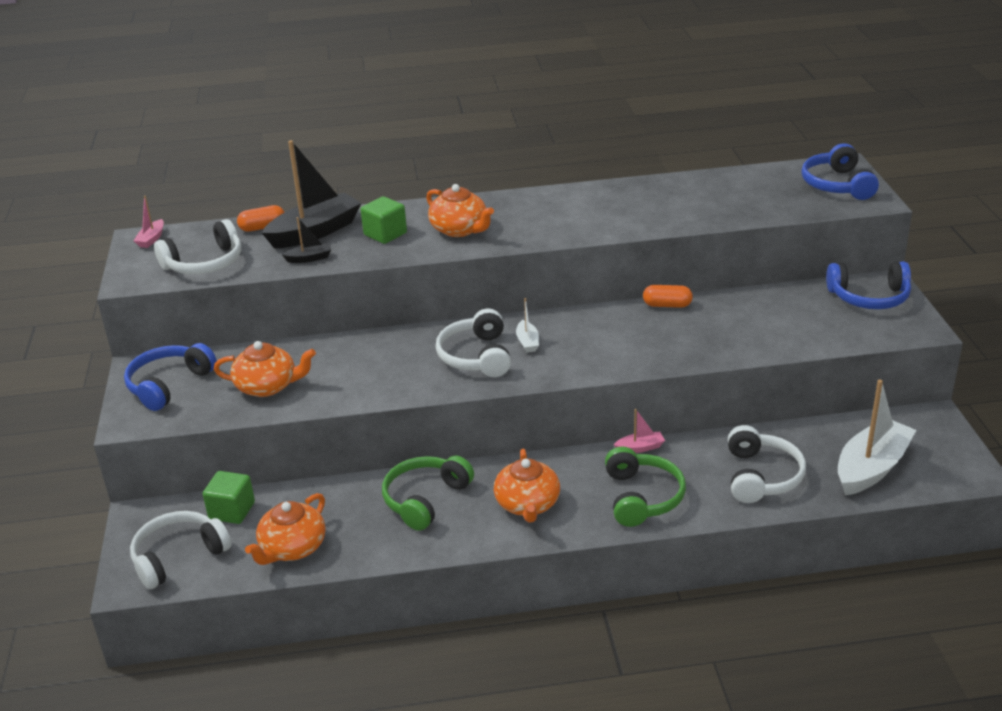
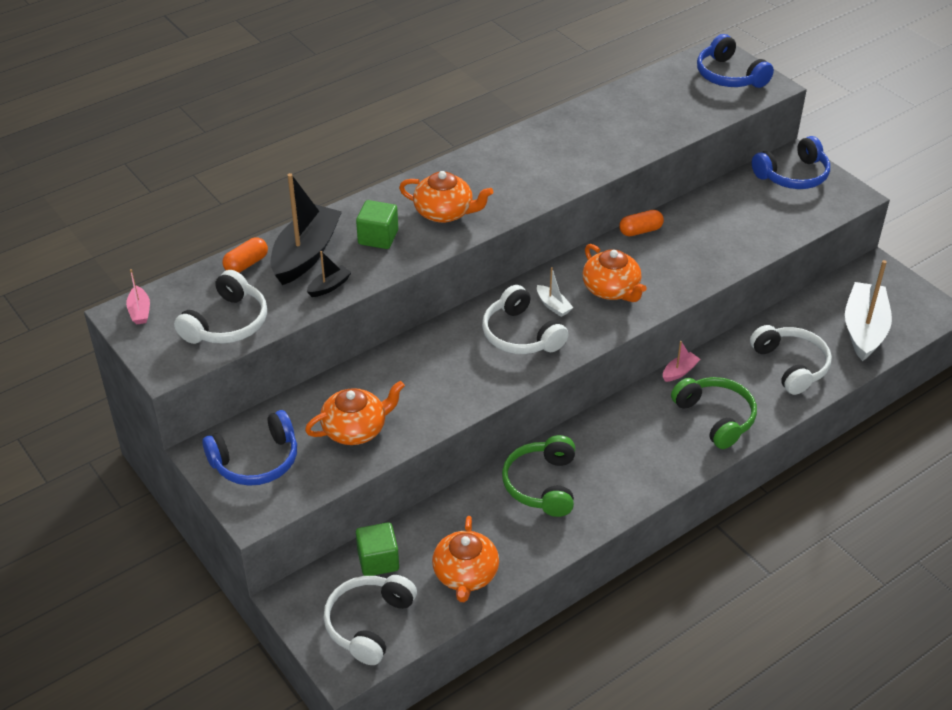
camera: 30 degrees left, 10 degrees up
(169, 385) = (256, 460): blue headphones -> blue headphones turned 120 degrees counterclockwise
(527, 504) = (631, 458): orange teapot -> orange teapot (611, 289)

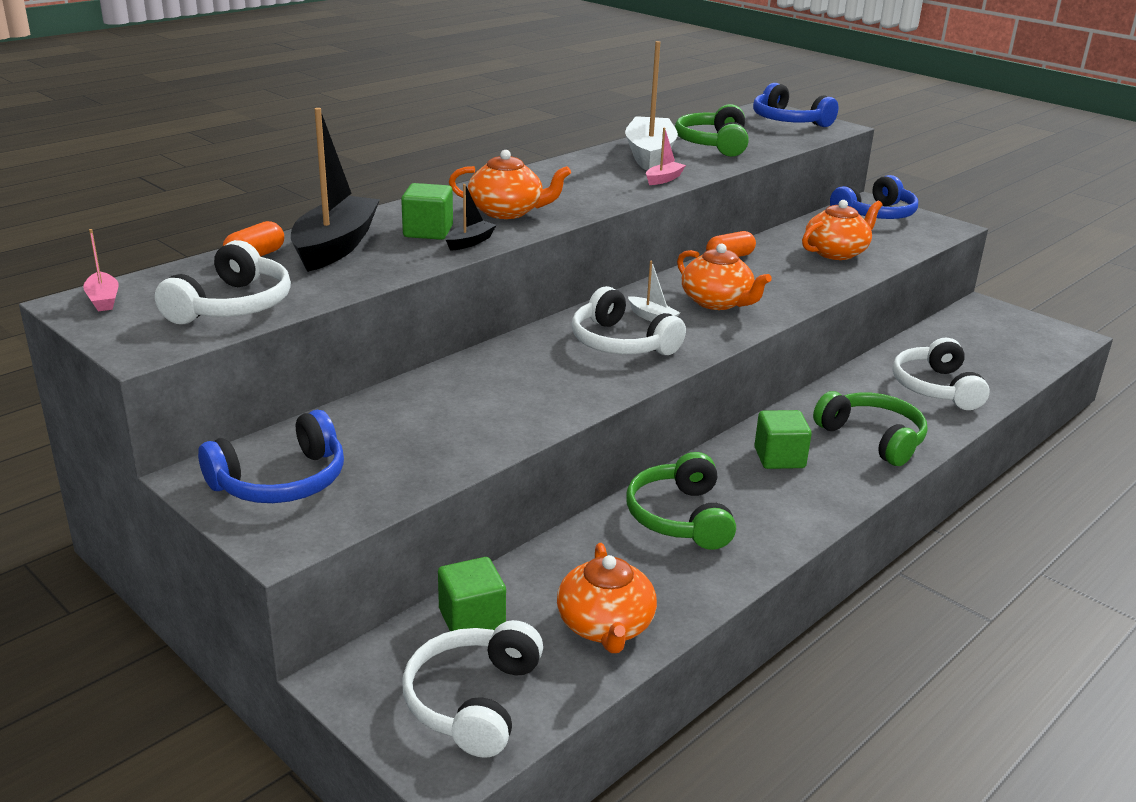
camera: 10 degrees left, 15 degrees down
(329, 286) = (372, 271): black boat -> black boat (470, 242)
(355, 429) = (423, 440): orange teapot -> orange teapot (836, 252)
(634, 432) = (779, 458): none -> green cube
(646, 114) = (714, 144): none -> green headphones
(679, 371) = (809, 399): pink boat -> pink boat (663, 179)
(790, 366) = (936, 388): white headphones -> white headphones turned 150 degrees counterclockwise
(864, 329) = (1000, 354): white boat -> white boat (649, 155)

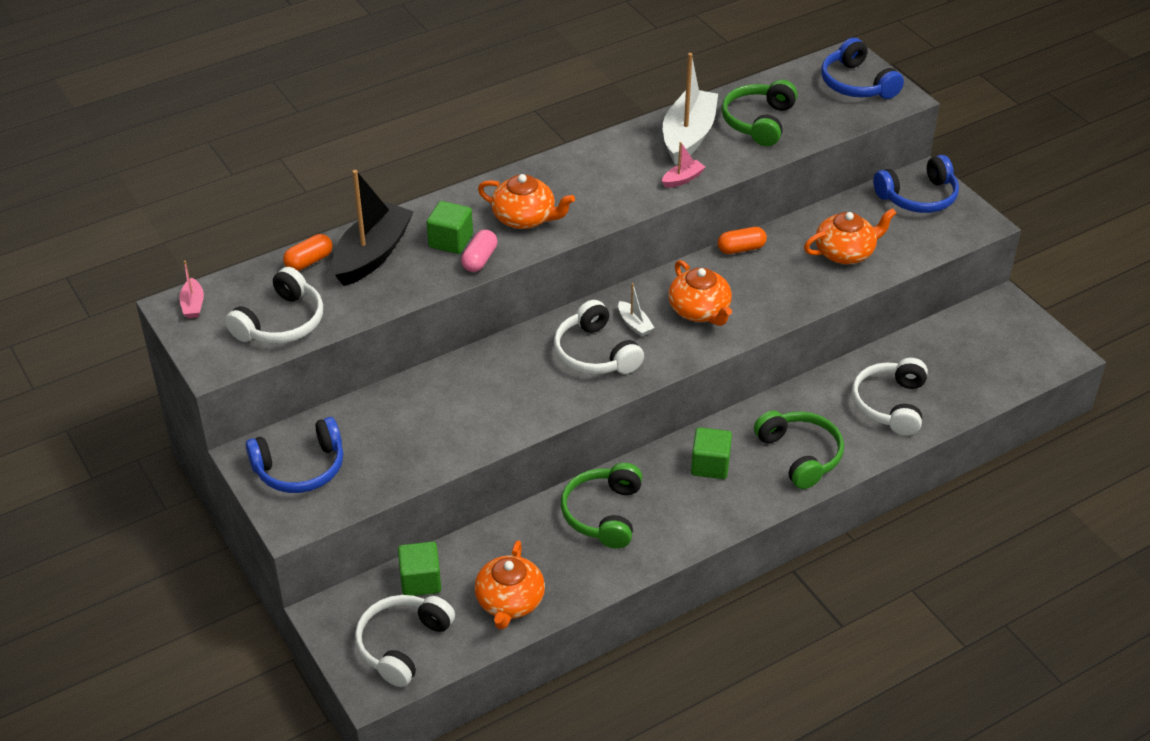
camera: 15 degrees right, 15 degrees up
(470, 242) = (479, 259): black boat -> pink capsule

